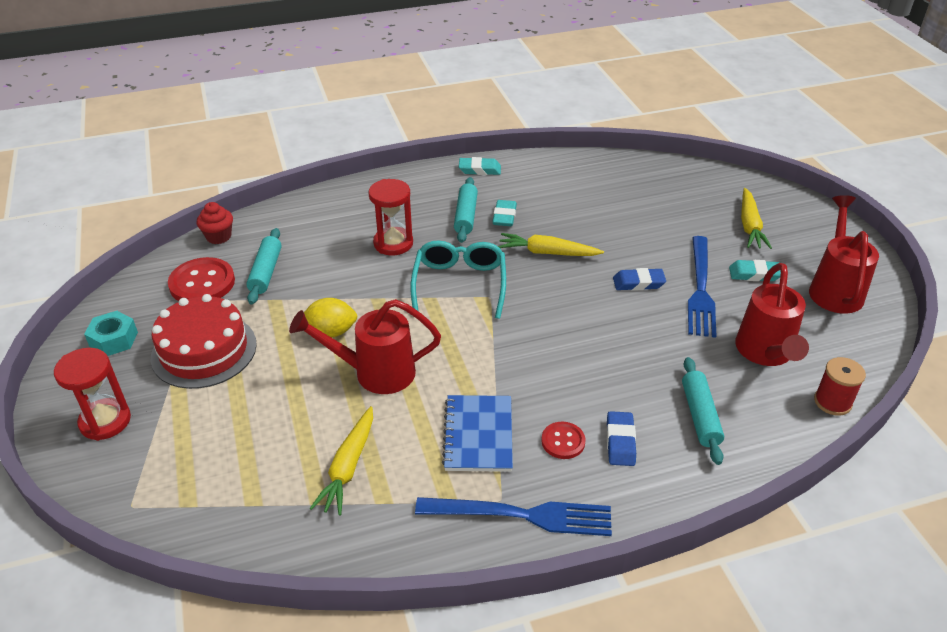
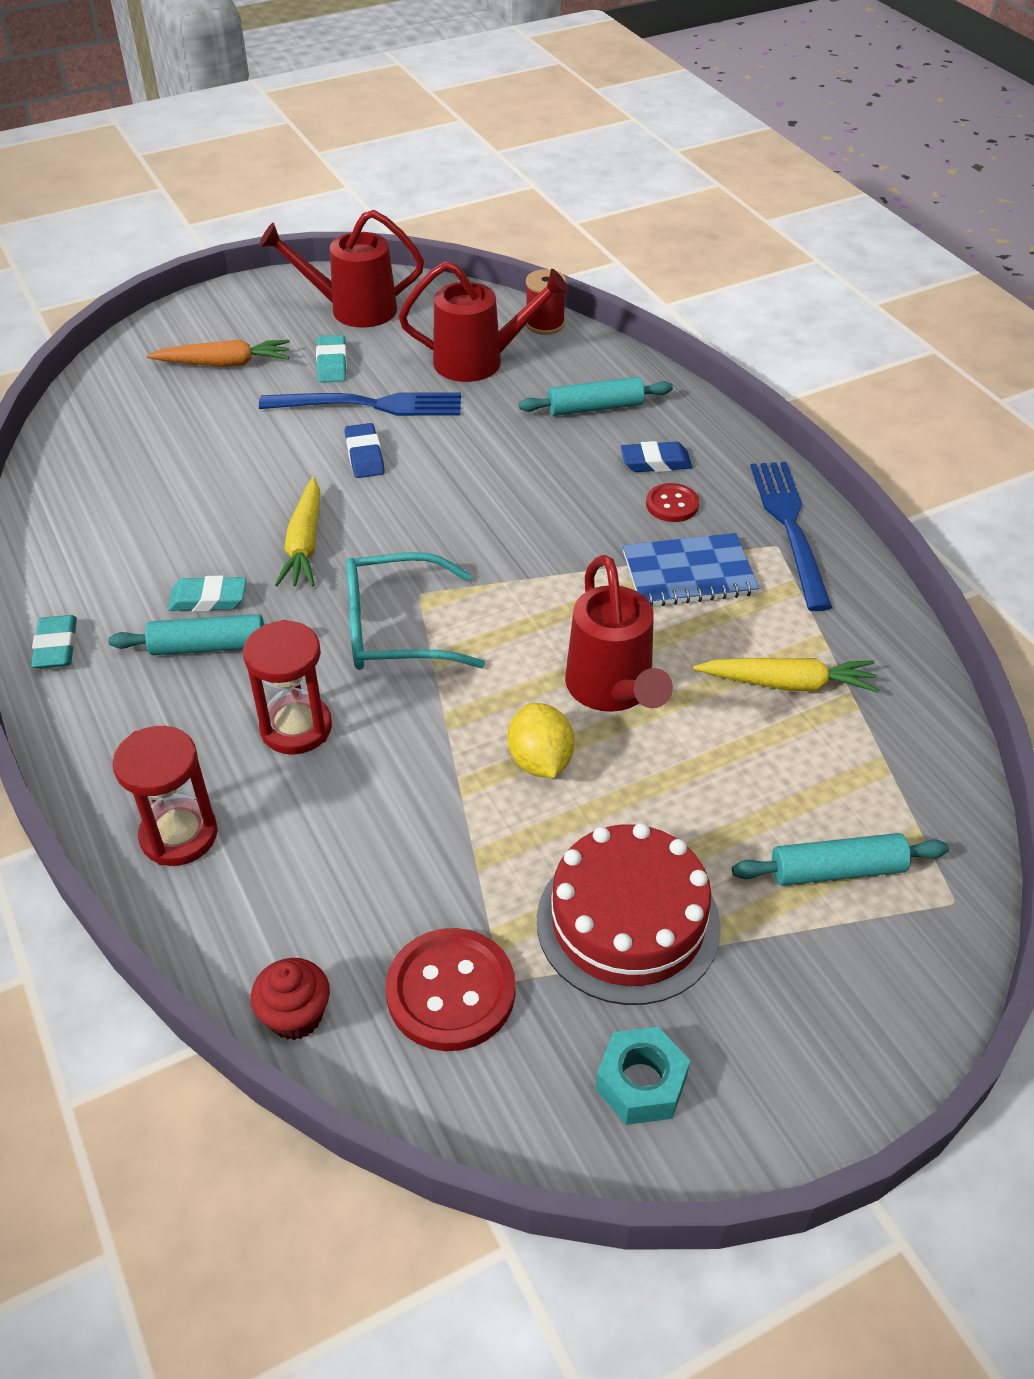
camera: 100 degrees left, 5 degrees up
(105, 421) = (826, 1007): red hourglass -> red hourglass (179, 835)
(266, 272) = (401, 895): turquoise rolling pin -> turquoise rolling pin (837, 870)
(749, 225) = (224, 363): yellow carrot -> orange carrot

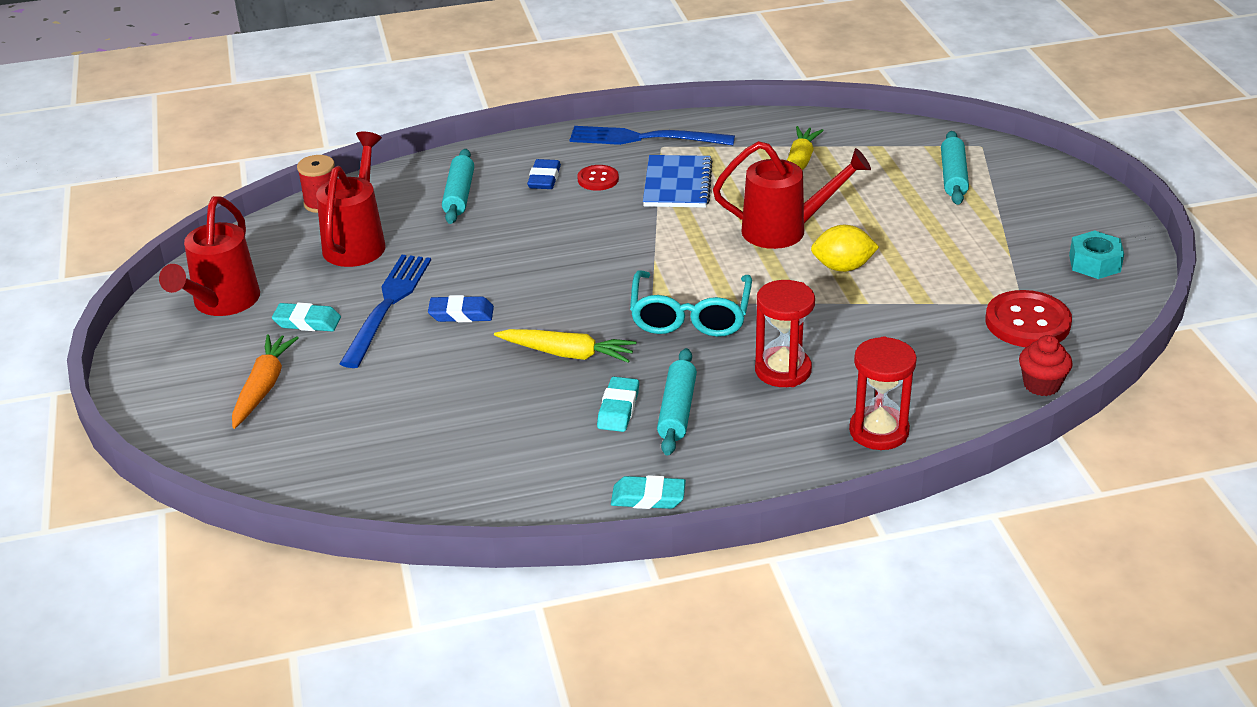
camera: 75 degrees left, 10 degrees down
(628, 922) = (982, 252): red cake -> none

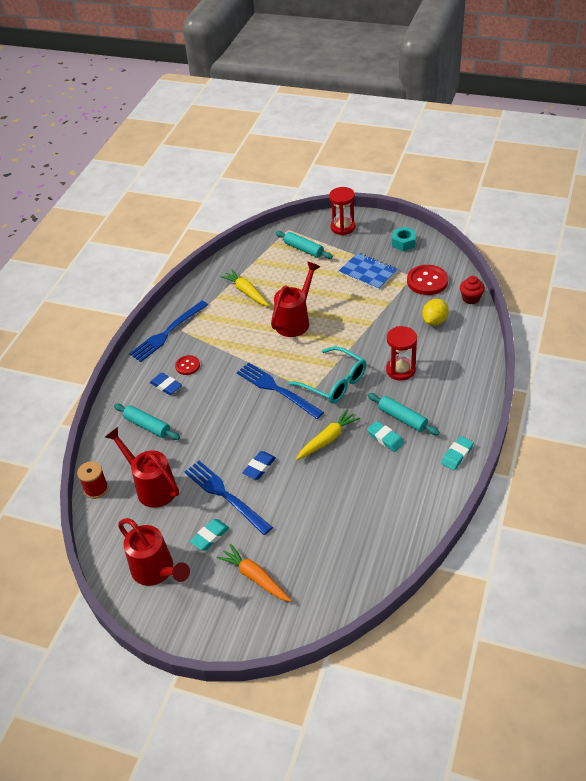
camera: 55 degrees left, 10 degrees up
(625, 270) = (277, 389): none -> blue fork
(677, 184) = (221, 339): blue notebook -> blue notebook (368, 273)
(842, 267) = (341, 316): yellow lemon -> yellow lemon (434, 321)
(879, 431) = (465, 360): red hourglass -> red hourglass (343, 227)

